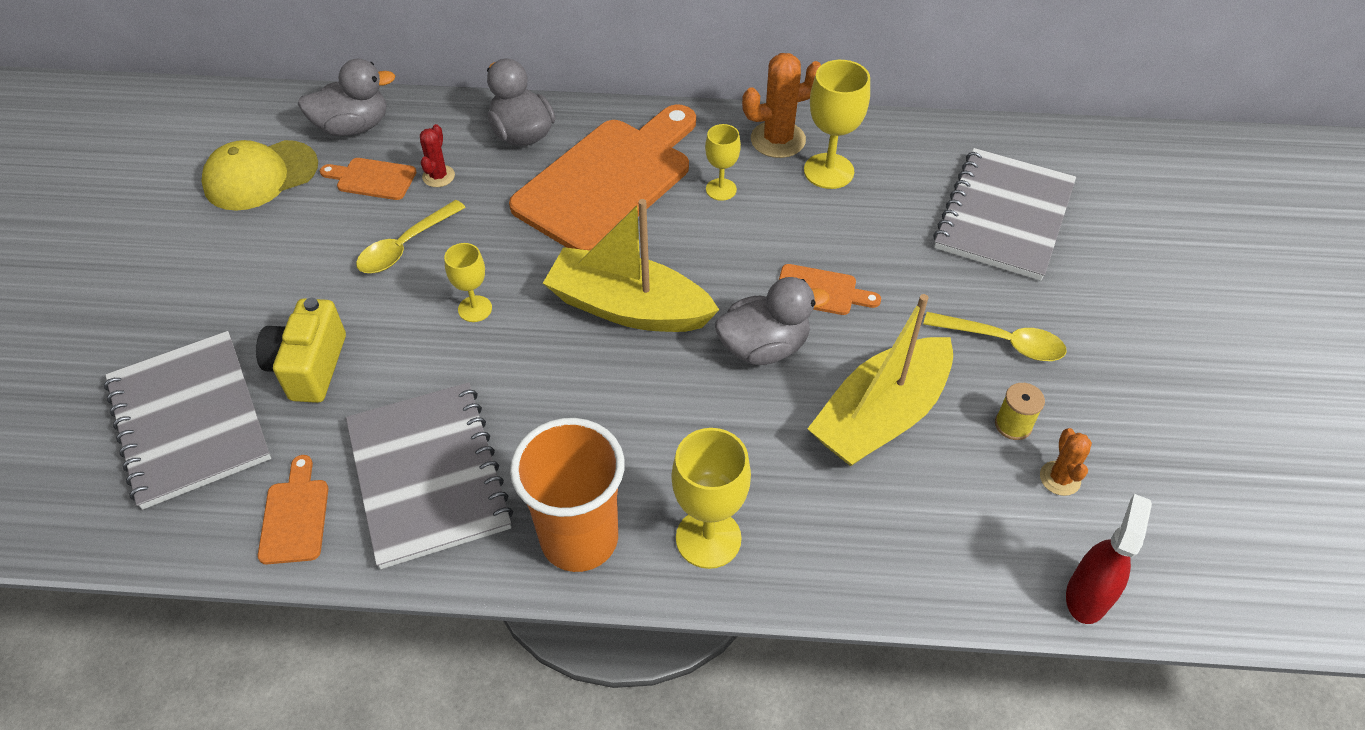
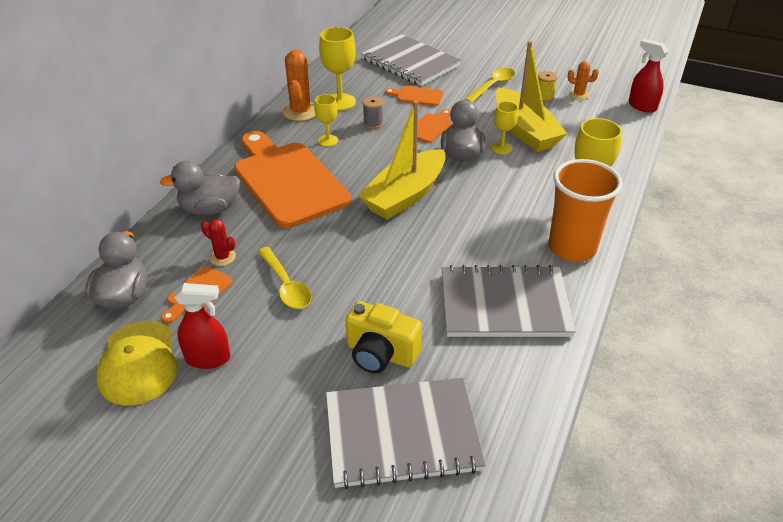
camera: 70 degrees left, 10 degrees down
(275, 224) = (208, 358): none -> red spray bottle
(295, 516) = (517, 377): orange cutting board -> orange cutting board (417, 96)
(475, 309) = (369, 260): yellow goblet -> yellow goblet (502, 148)
(792, 223) = (373, 123): none -> grey spool

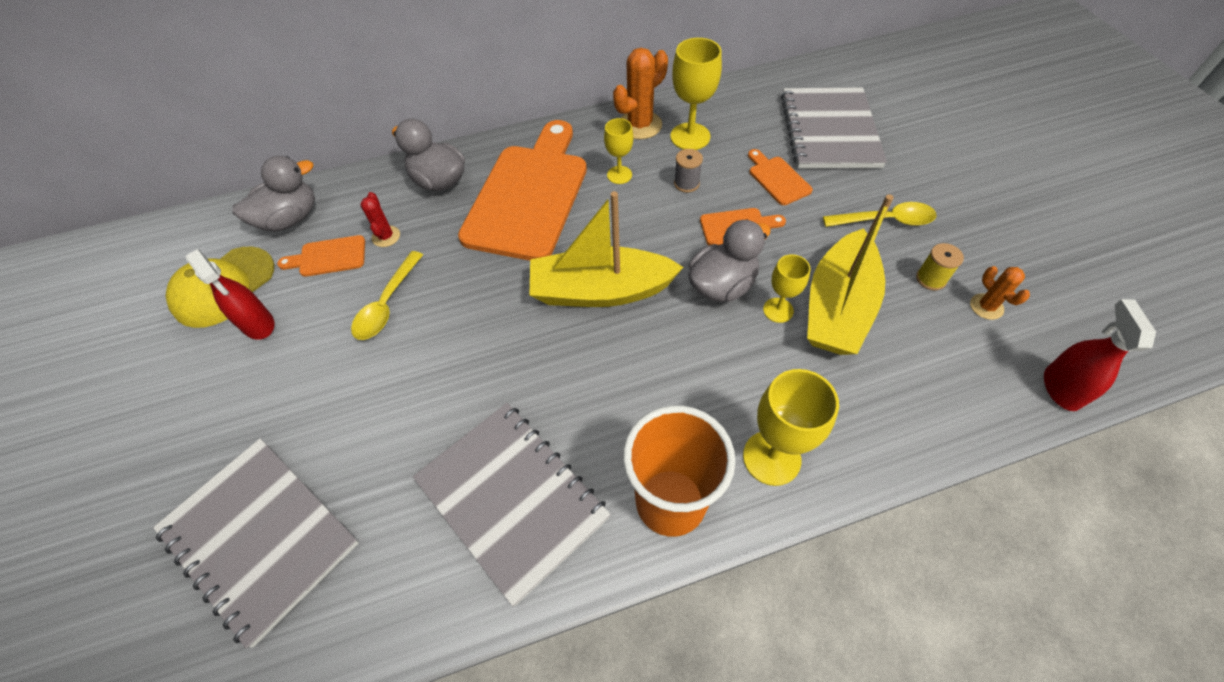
camera: 50 degrees right, 15 degrees up
(380, 354) = (353, 441): yellow camera -> none

